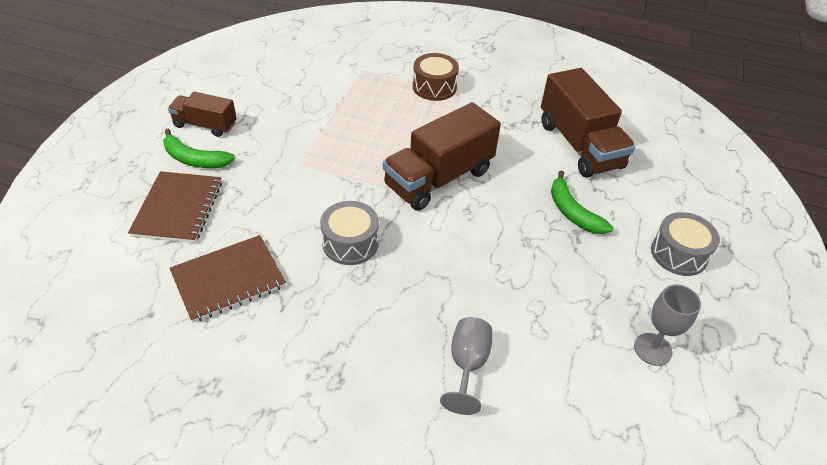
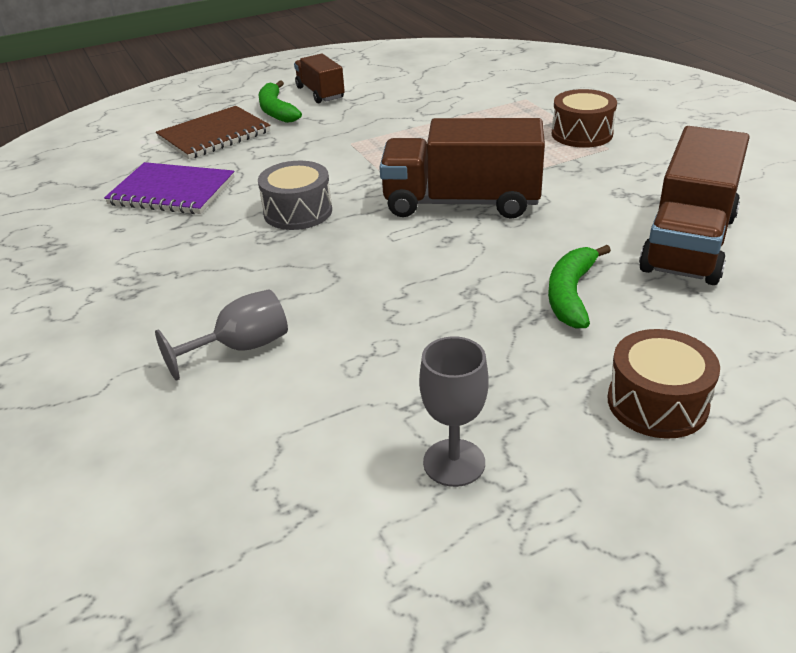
camera: 50 degrees right, 10 degrees down
(228, 280) = (172, 191): brown notebook -> purple notebook
(679, 254) = (657, 403): grey drum -> brown drum

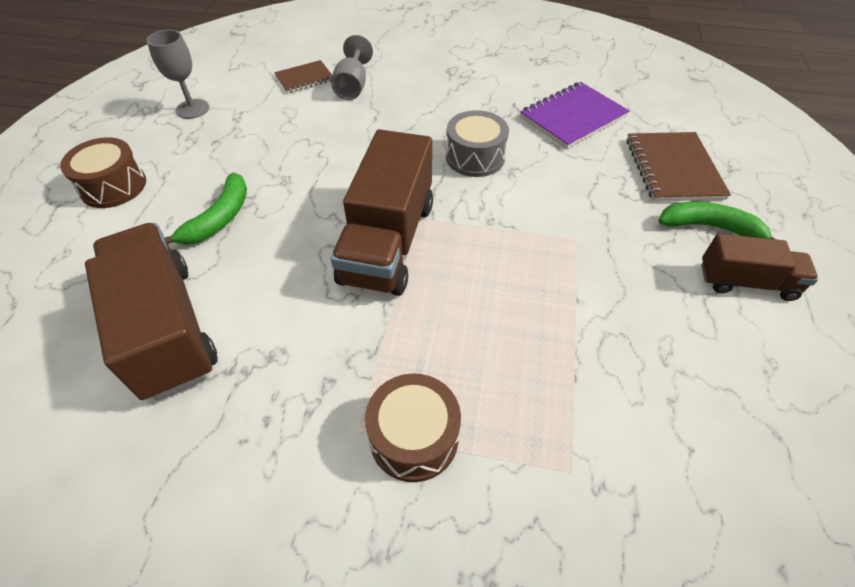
camera: 125 degrees right, 15 degrees up
(261, 403) = (305, 78): none -> brown notebook
(461, 203) = (388, 242): brown truck -> brown truck turned 150 degrees clockwise
(571, 294) = (219, 218): green banana -> green banana turned 60 degrees clockwise

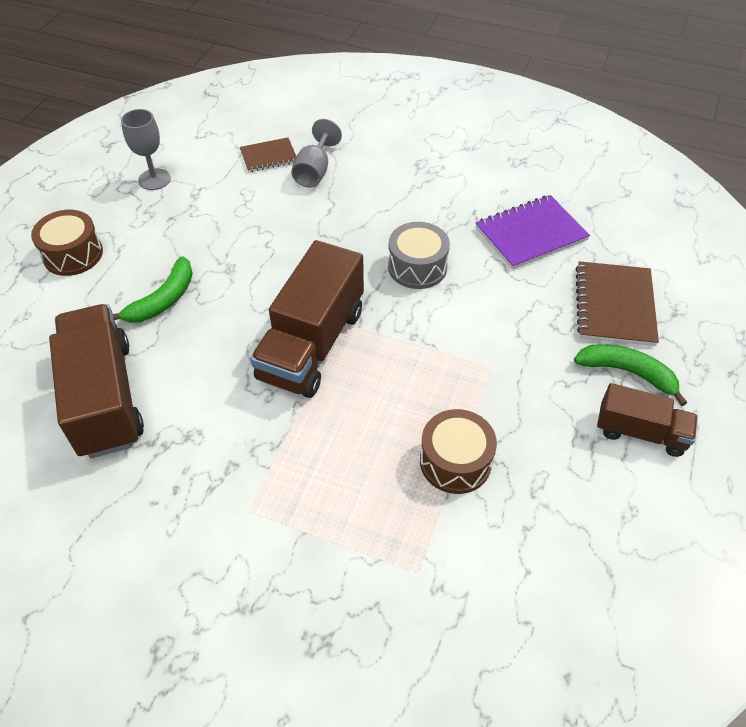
camera: 10 degrees right, 0 degrees up
(414, 437) = (293, 522): brown drum -> brown drum (455, 461)

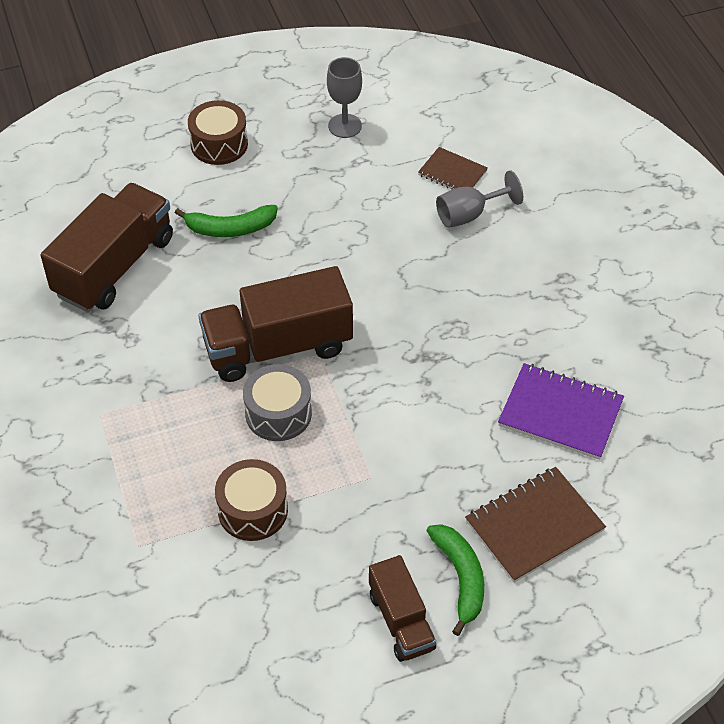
camera: 50 degrees right, 0 degrees up
(417, 267) = (431, 358): grey drum -> grey drum (278, 413)

